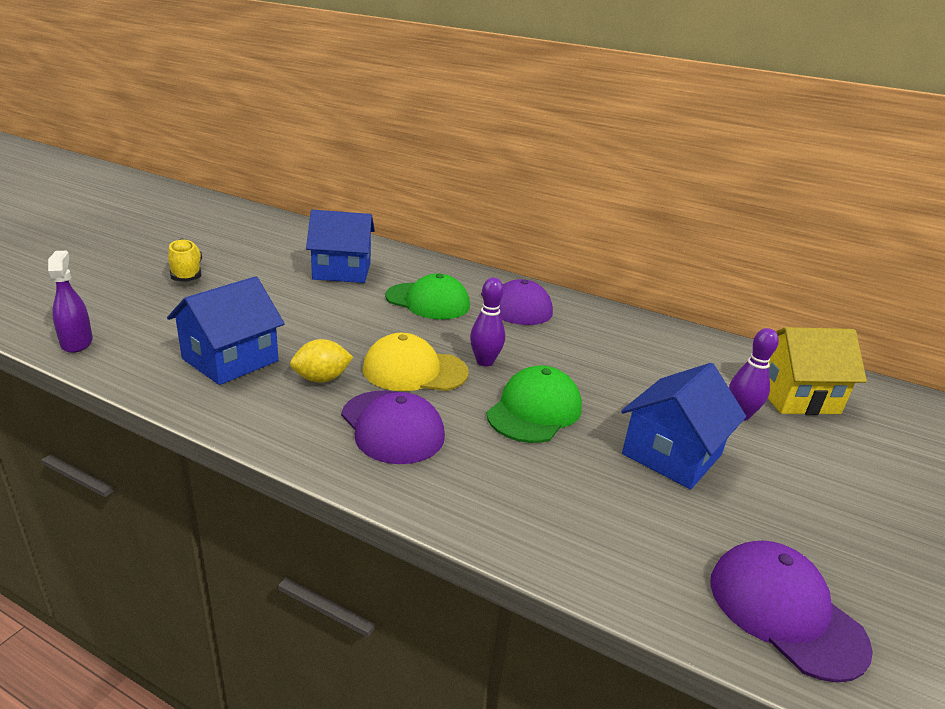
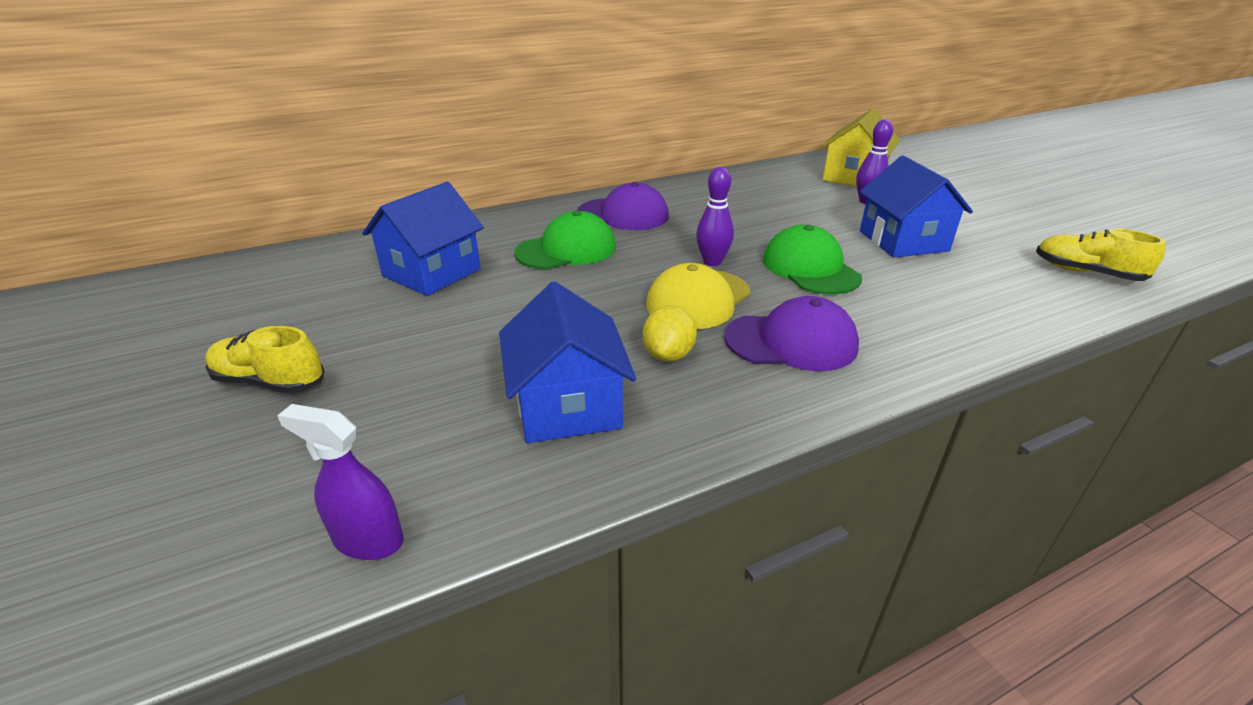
camera: 50 degrees left, 5 degrees up
(785, 612) = (1086, 273): purple cap -> yellow shoe

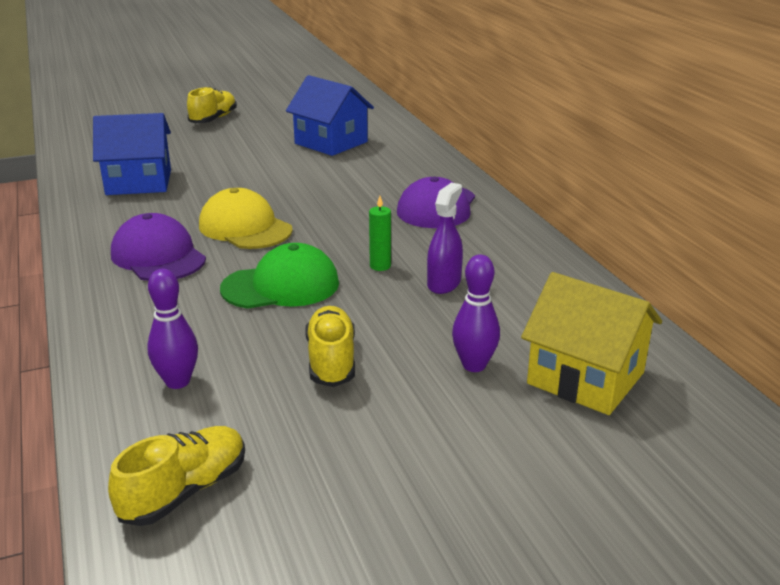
camera: 95 degrees right, 5 degrees down
(368, 540) = (76, 147): purple spray bottle -> purple spray bottle (444, 283)
(566, 250) = (358, 183): green cap -> none
(668, 355) = (171, 212): yellow lemon -> none
(712, 262) = (313, 240): purple bowling pin -> purple bowling pin (177, 382)
(750, 232) = (380, 266): none -> green candle
(791, 342) = (158, 256): purple cap -> purple cap turned 135 degrees clockwise
(903, 241) = (331, 361): blue house -> yellow shoe

